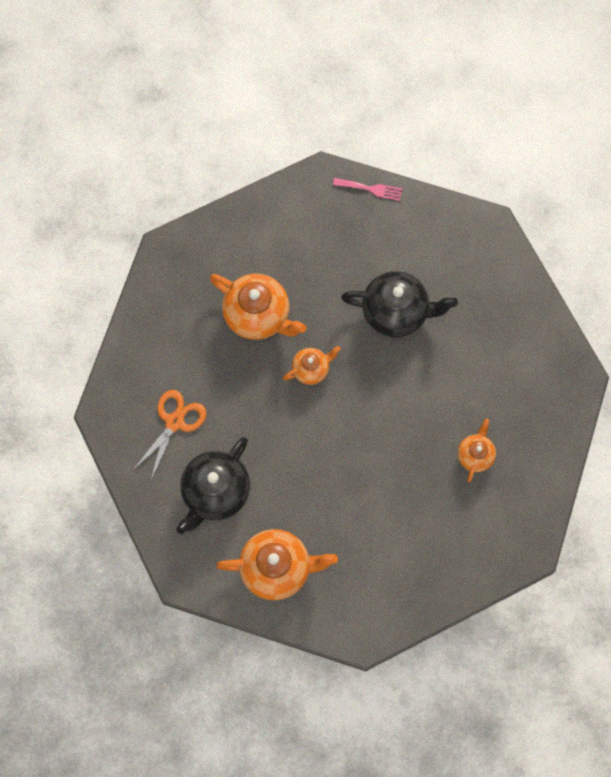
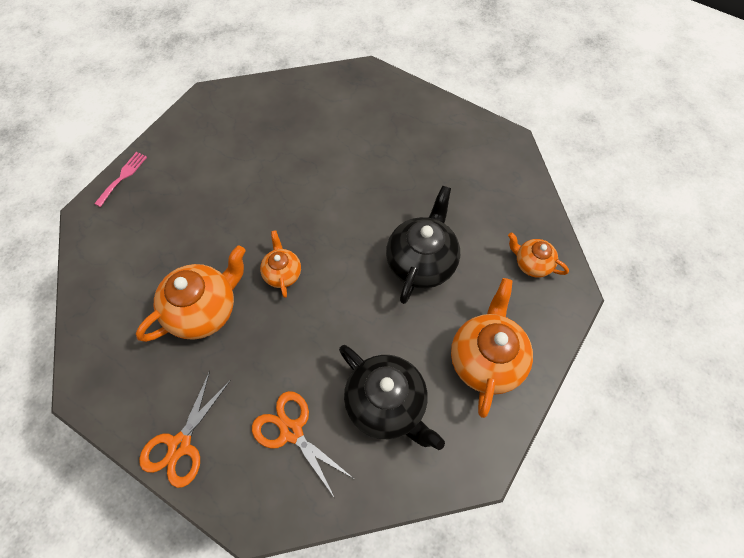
camera: 75 degrees left, 10 degrees down
(143, 341) = (180, 445): none -> orange scissors
(396, 312) = (254, 186): black teapot -> black teapot (421, 262)
(475, 455) = (412, 159): orange teapot -> orange teapot (532, 264)

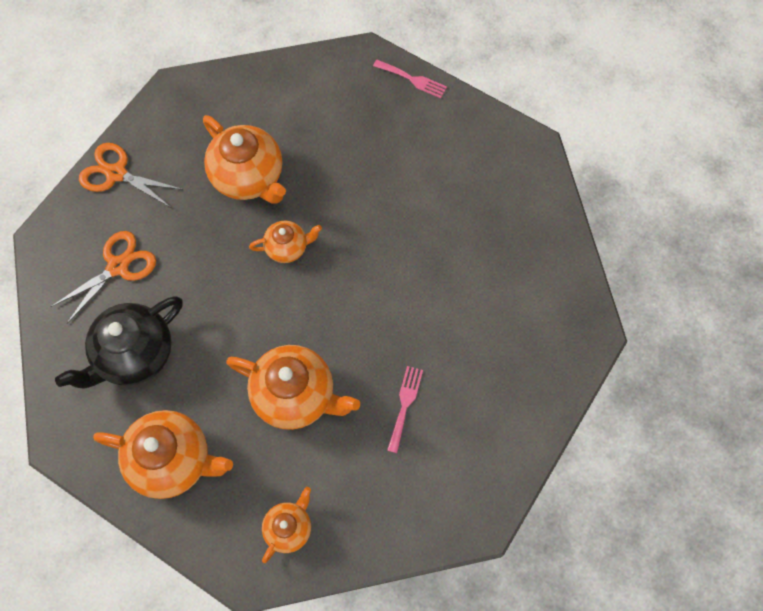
camera: 90 degrees right, 5 degrees up
(421, 262) = (295, 395): black teapot -> orange teapot
(425, 185) = (405, 405): none -> pink fork

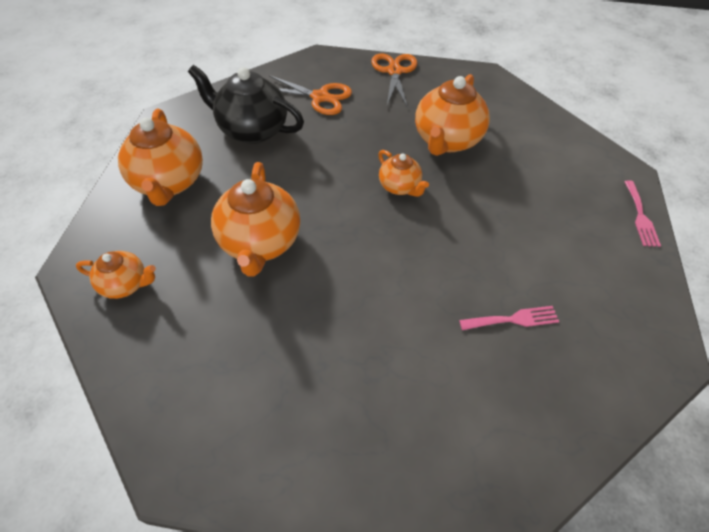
camera: 65 degrees right, 15 degrees down
(405, 405) = (288, 337): pink fork -> pink fork (513, 319)

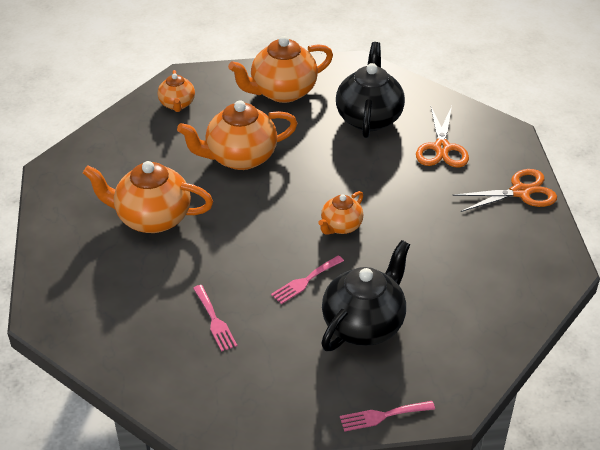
camera: 75 degrees right, 10 degrees down
(446, 140) = (425, 249): orange teapot -> orange teapot (152, 218)
(469, 230) = (305, 281): none -> pink fork
(532, 202) = (364, 324): none -> black teapot

